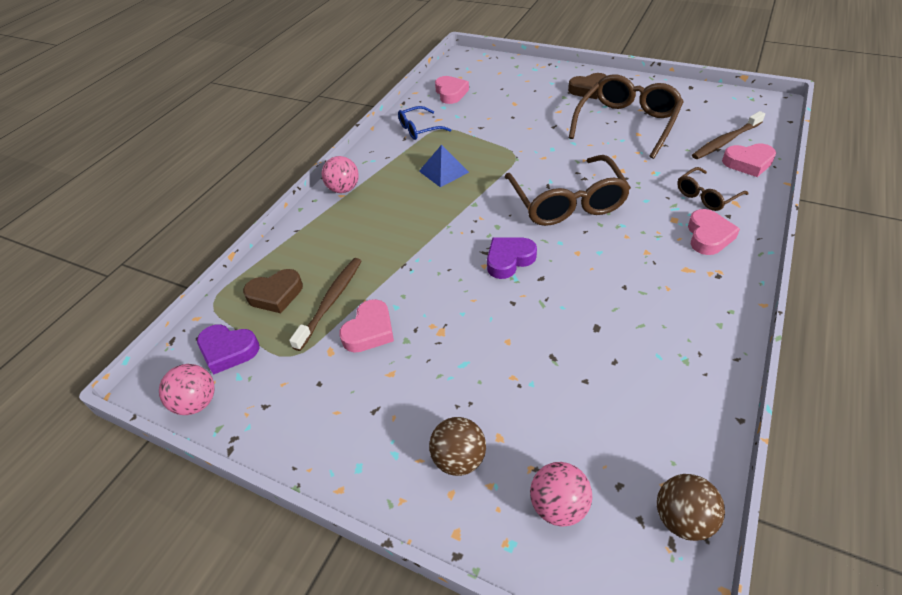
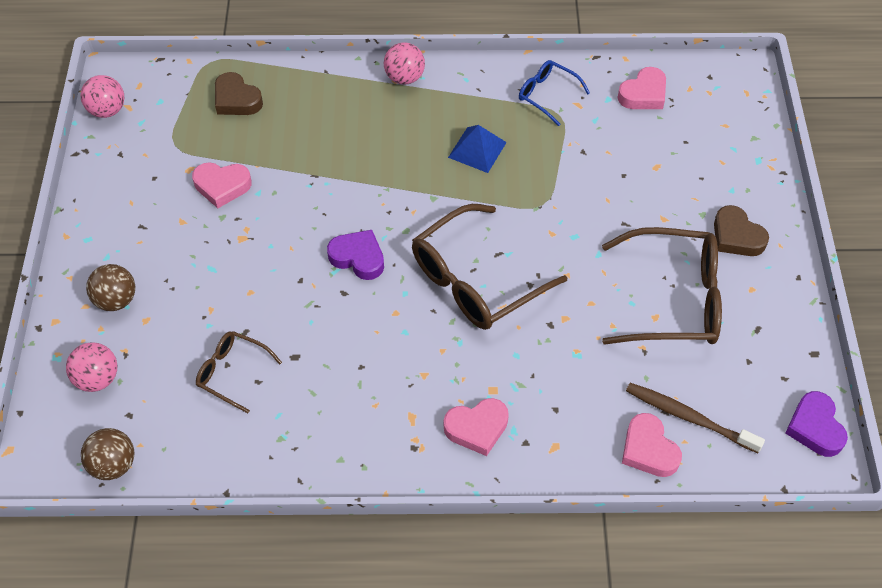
camera: 60 degrees right, 10 degrees up
(228, 351) = (163, 101): purple heart -> purple heart (815, 427)
(331, 301) = (245, 143): brown toothbrush -> none
(706, 196) = (554, 414): brown glasses -> brown glasses (232, 372)

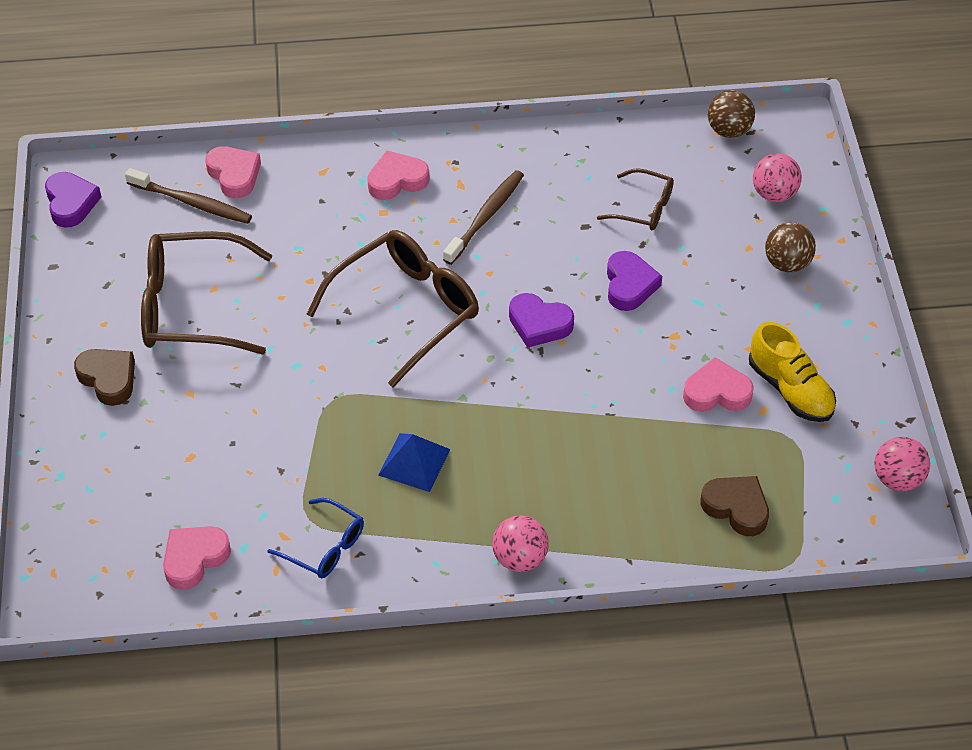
camera: 175 degrees right, 5 degrees down
(161, 184) = (790, 390): none -> yellow shoe
(268, 289) = (629, 285): none -> purple heart
(391, 375) = (486, 217): none -> brown toothbrush

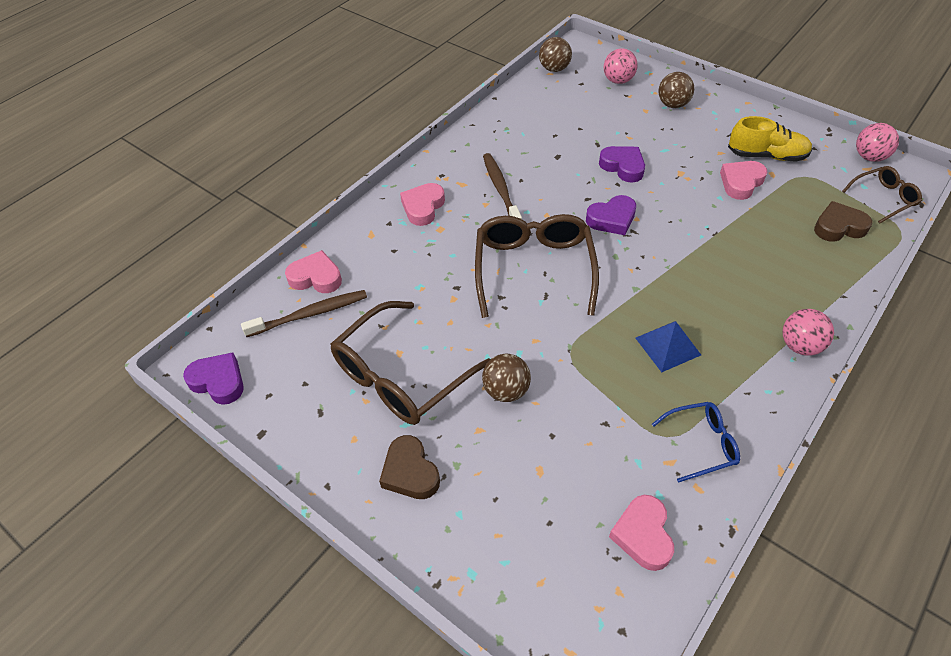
camera: 45 degrees left, 0 degrees up
(108, 379) = (410, 472): brown heart -> brown heart turned 120 degrees counterclockwise
(247, 383) = (506, 390): none -> brown ball
(643, 208) = (571, 128): brown glasses -> brown glasses (883, 198)

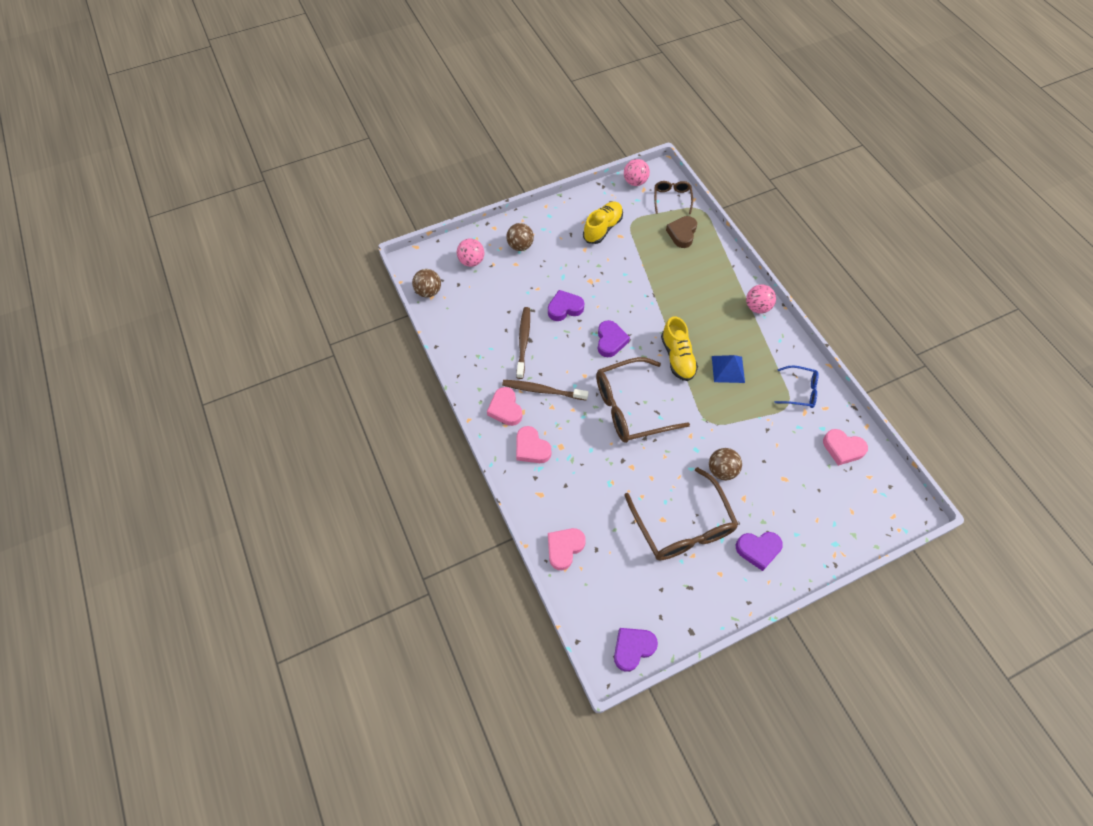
camera: 65 degrees left, 10 degrees up
(310, 314) = (599, 565): brown toothbrush -> brown toothbrush (523, 341)
(410, 472) = (758, 550): brown heart -> purple heart
(534, 269) = (630, 407): brown glasses -> brown glasses turned 45 degrees counterclockwise
(641, 288) = (677, 357): none -> yellow shoe
(701, 444) = (799, 391): blue glasses -> blue glasses turned 90 degrees clockwise
(741, 182) = (618, 256): pink heart -> pink heart (505, 409)

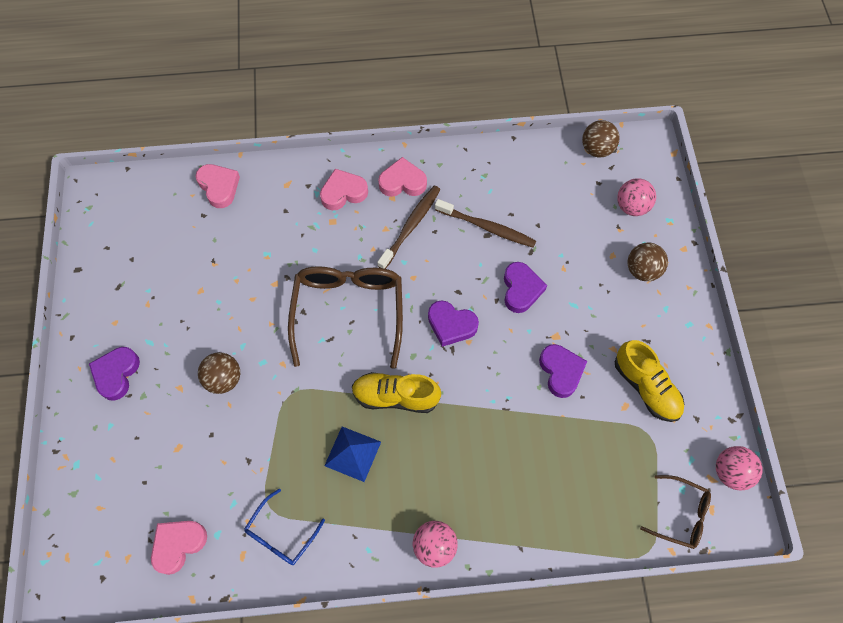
camera: 110 degrees right, 5 degrees up
(633, 648) = (93, 212): purple heart -> purple heart (561, 371)
(682, 234) = (605, 498): brown heart -> none
(682, 525) = (183, 307): brown glasses -> none

